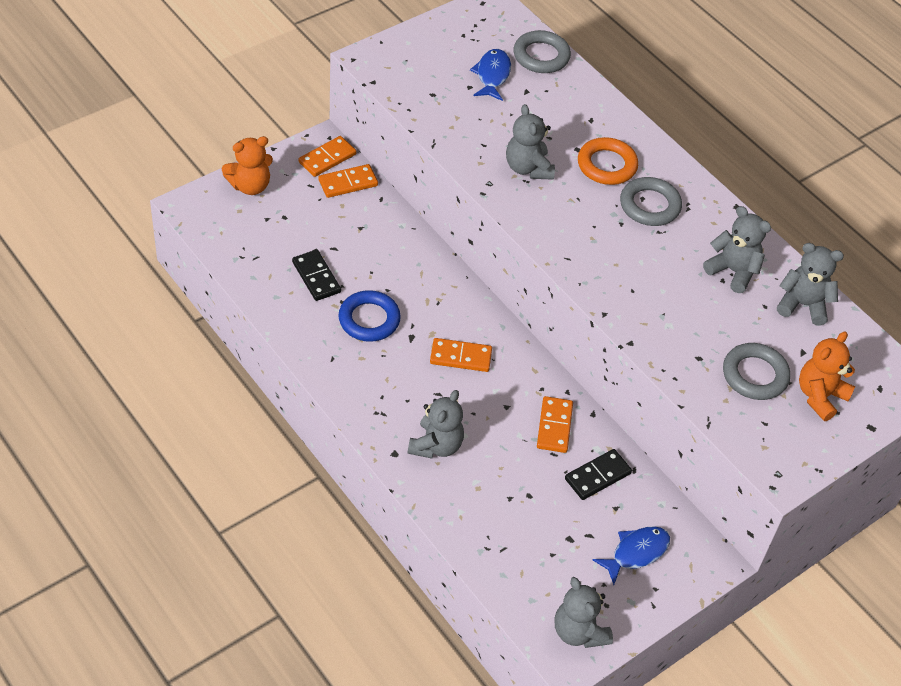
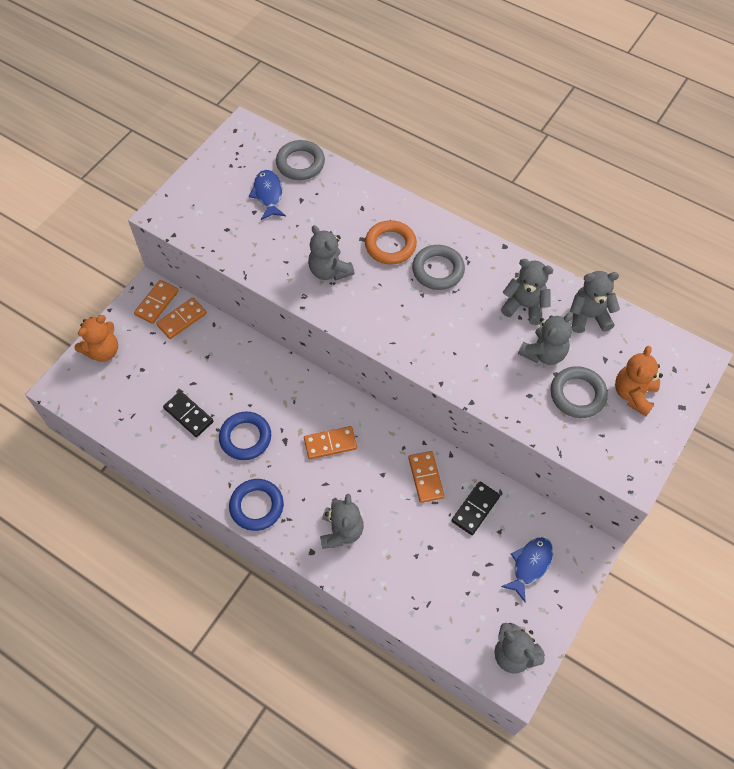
camera: 15 degrees left, 10 degrees up
(353, 389) = (256, 506): none -> blue ring
(734, 323) = (543, 353): none -> grey teddy bear

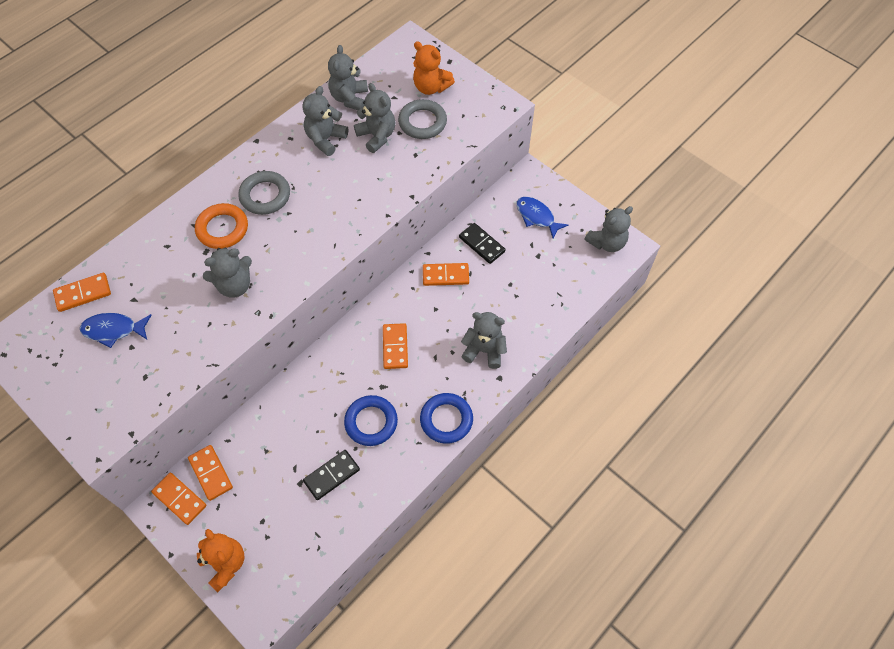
camera: 80 degrees left, 0 degrees up
(300, 163) = (83, 293): grey ring -> orange domino

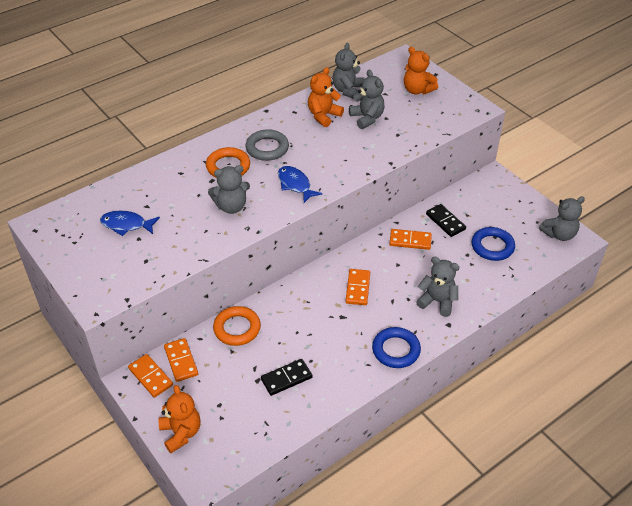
camera: 10 degrees right, 15 degrees down
(83, 293) = (107, 197): orange domino -> none
(267, 421) = (237, 328): none -> orange ring
(325, 139) = (323, 116): grey teddy bear -> orange teddy bear
(371, 422) = (328, 342): blue ring -> blue ring (492, 246)
(422, 122) = (407, 113): grey ring -> none
(536, 217) = (497, 207): blue fish -> blue fish (295, 184)

